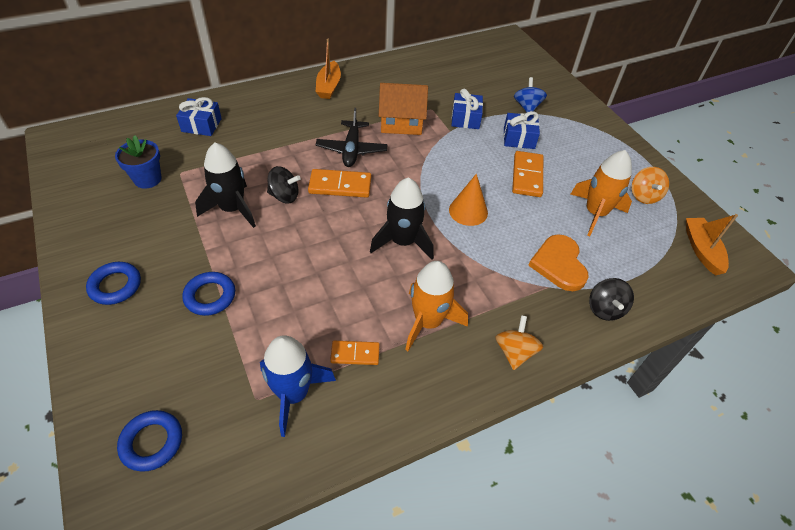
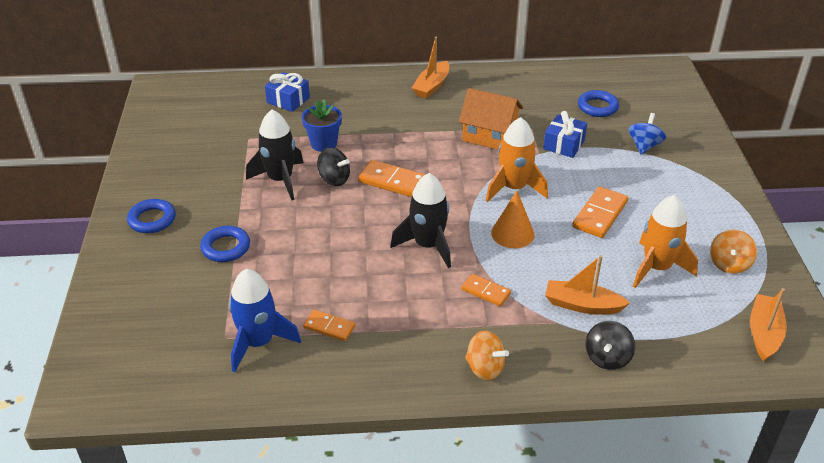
camera: 25 degrees right, 10 degrees down
(147, 179) = (218, 138): blue flower pot -> blue flower pot (324, 144)
(152, 442) = (128, 344): blue ring -> blue ring (597, 107)
(351, 150) = (423, 151): black plane -> none
(428, 322) = (413, 320): orange rocket -> orange rocket (514, 188)
(475, 274) = (485, 292): none -> orange domino
(514, 352) = (485, 368): orange spinning top -> orange spinning top turned 90 degrees clockwise
(519, 138) = (614, 176): blue gift -> none
(559, 264) = (582, 305): orange heart -> orange boat

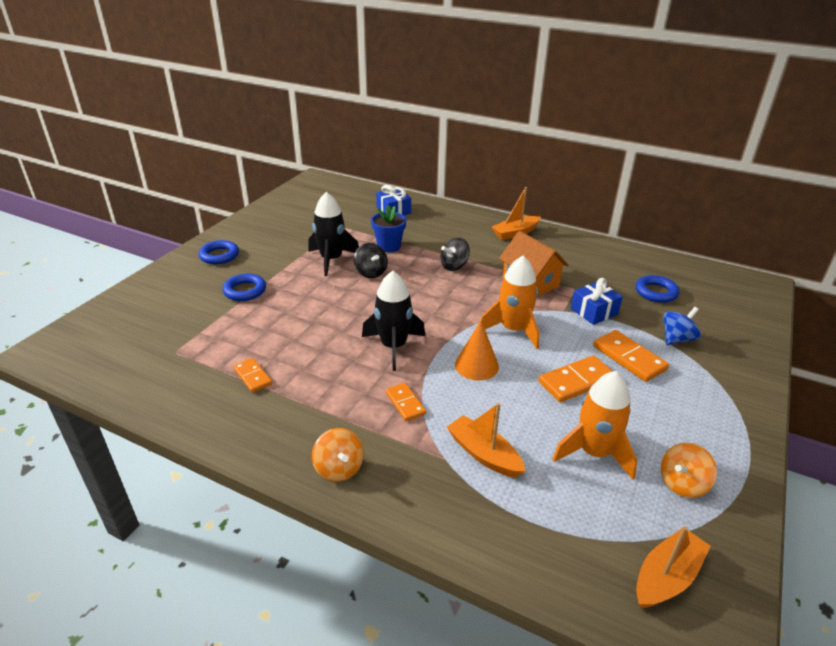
camera: 30 degrees right, 5 degrees down
(258, 343) = (191, 365): blue rocket -> none
(393, 181) = (414, 289): orange domino -> orange domino (629, 358)
(607, 358) = (463, 516): black spinning top -> black spinning top (454, 266)

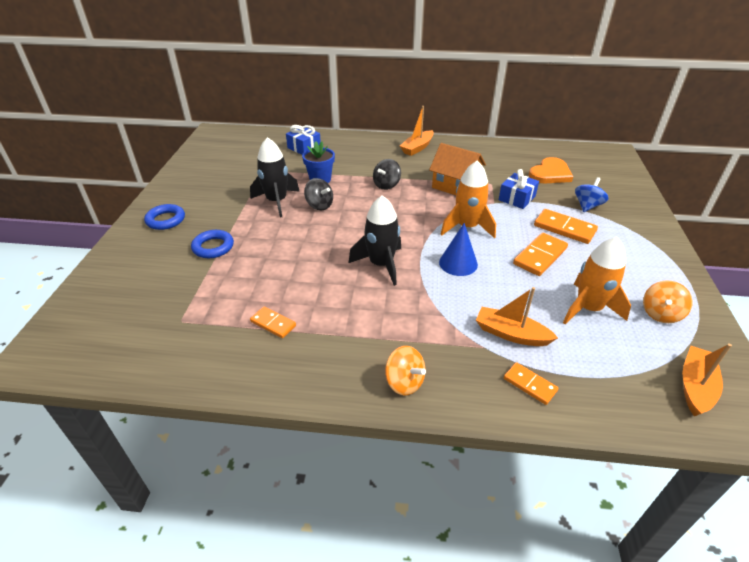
camera: 20 degrees left, 5 degrees up
(405, 403) = (422, 310): orange domino -> orange domino (529, 385)
(476, 365) = (458, 263): orange cone -> blue cone
(656, 292) = (550, 173): blue ring -> orange heart

